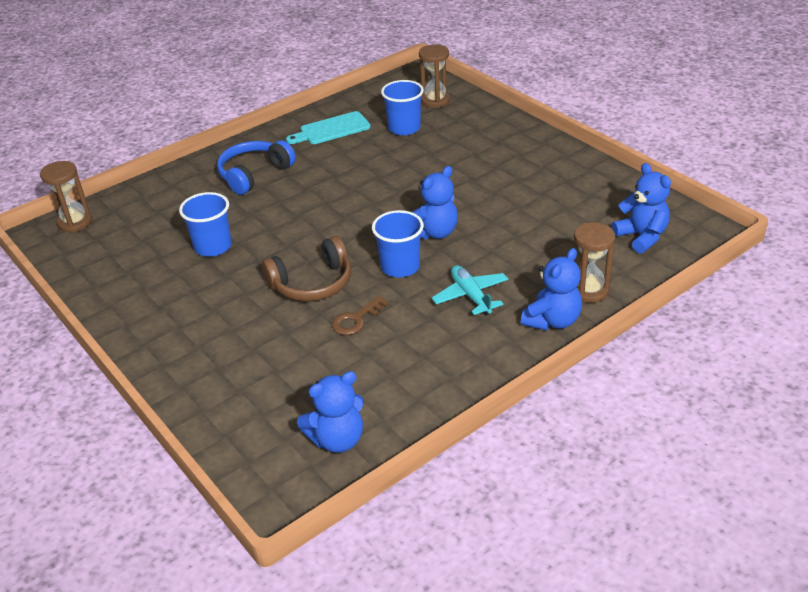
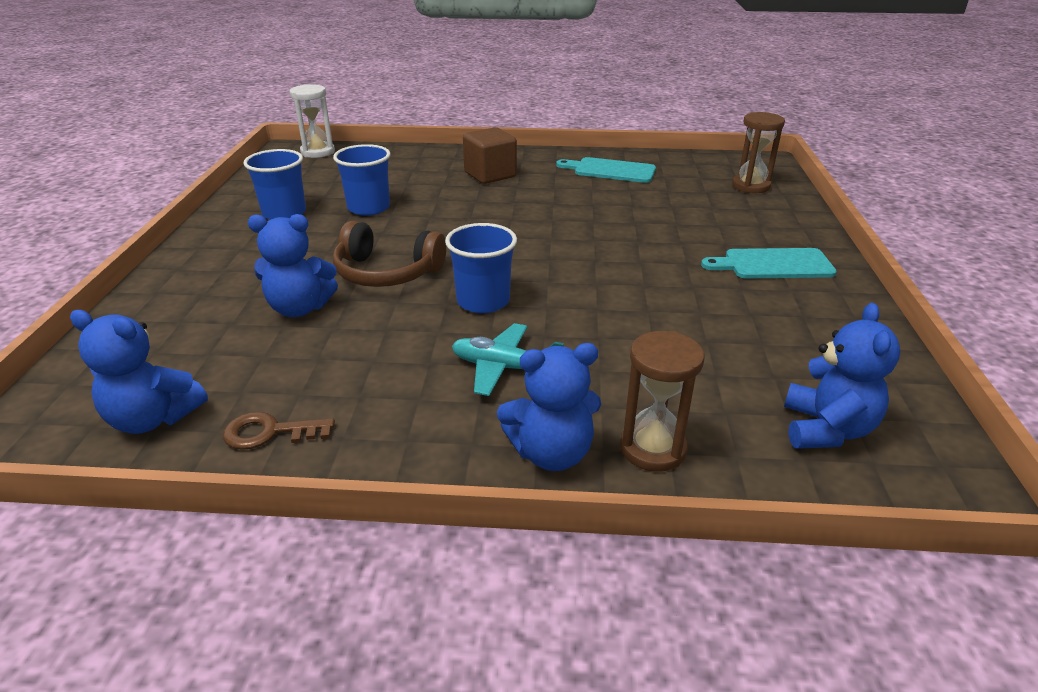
camera: 40 degrees right, 5 degrees down
(75, 222) = (318, 152): brown hourglass -> white hourglass
(254, 174) = (490, 175): blue headphones -> brown cube
(356, 319) = (365, 323): brown key -> brown key (270, 432)
(404, 128) = (682, 195): blue cup -> blue cup (284, 213)
(434, 232) = (567, 290): blue teddy bear -> blue teddy bear (300, 308)
(471, 296) = (504, 368): turquoise plane -> turquoise plane turned 90 degrees counterclockwise
(516, 155) = (773, 265): none -> turquoise cutting board

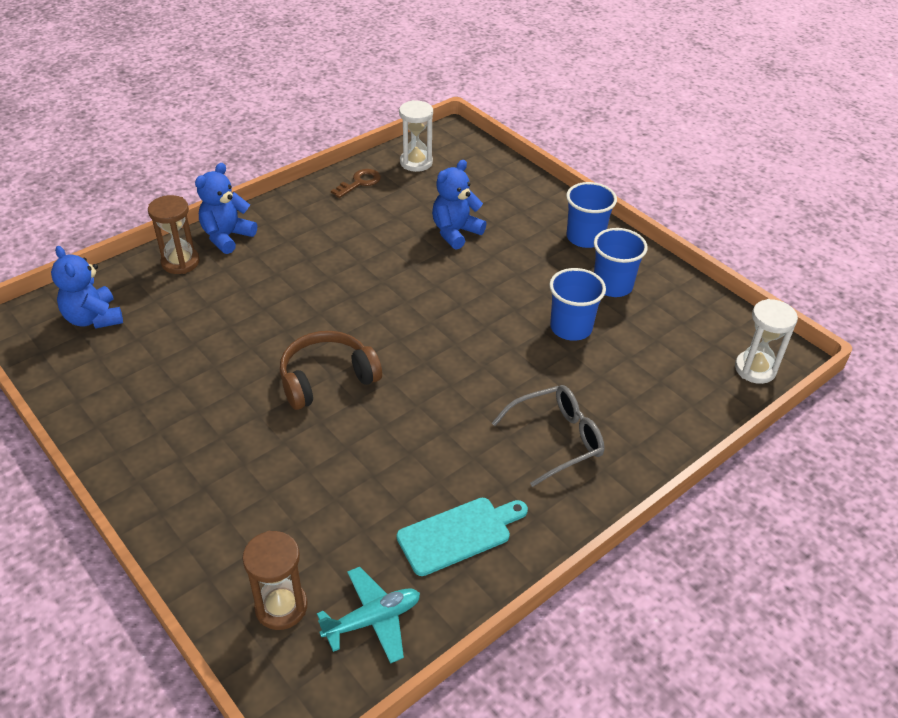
camera: 135 degrees right, 10 degrees up
(153, 418) = (416, 162): blue teddy bear -> white hourglass
(386, 273) = (452, 280): brown headphones -> brown headphones (327, 378)
(483, 301) = (362, 294): blue cup -> blue cup (585, 237)
(490, 175) = (557, 439): brown cube -> grey glasses
(504, 368) = (295, 262): turquoise plane -> turquoise plane (372, 620)
(773, 265) = (186, 457): turquoise cutting board -> none

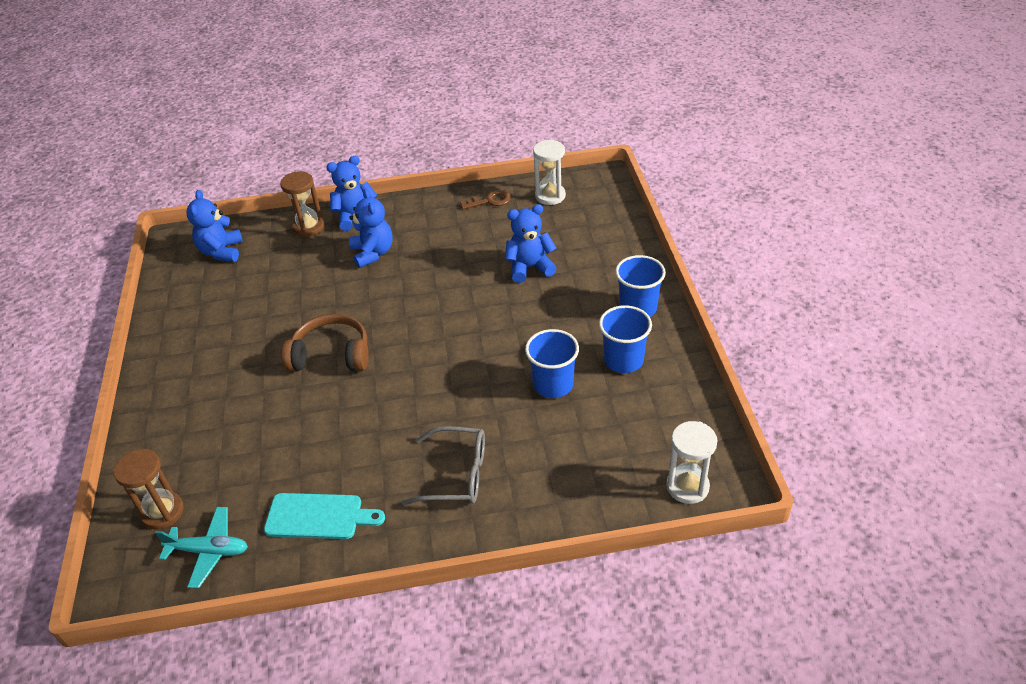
camera: 35 degrees right, 0 degrees up
(280, 267) = (373, 253): none -> blue teddy bear

